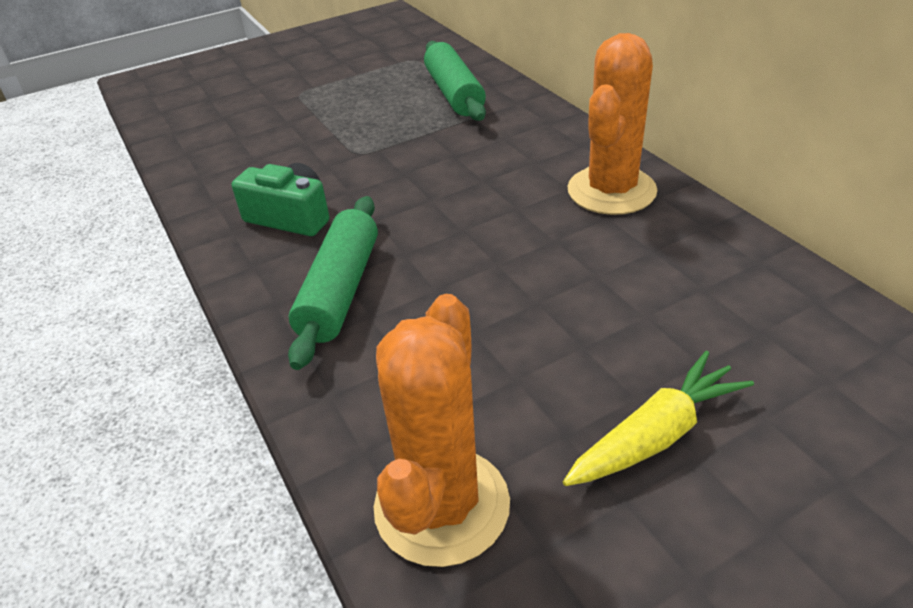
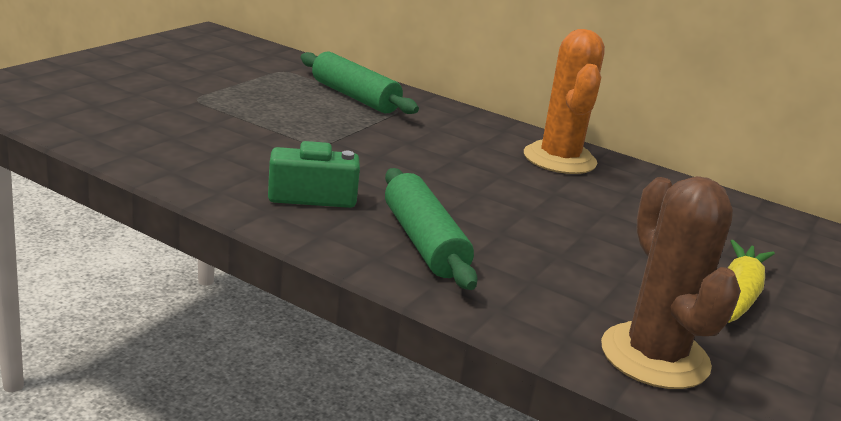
camera: 35 degrees left, 15 degrees down
(442, 505) = (654, 356): orange cactus -> brown cactus

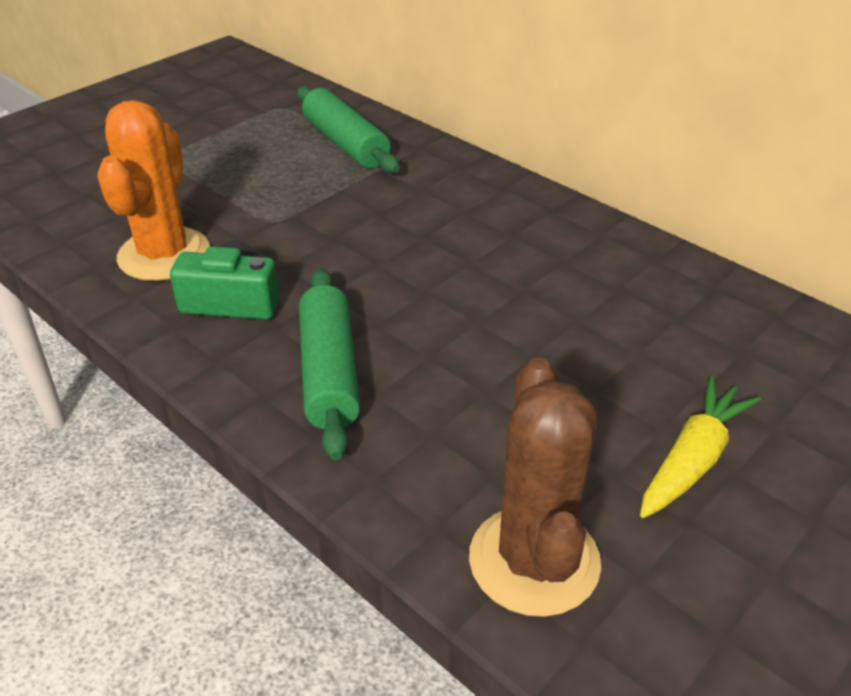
camera: 15 degrees right, 15 degrees up
(559, 159) = (554, 233): orange cactus -> orange cactus (164, 254)

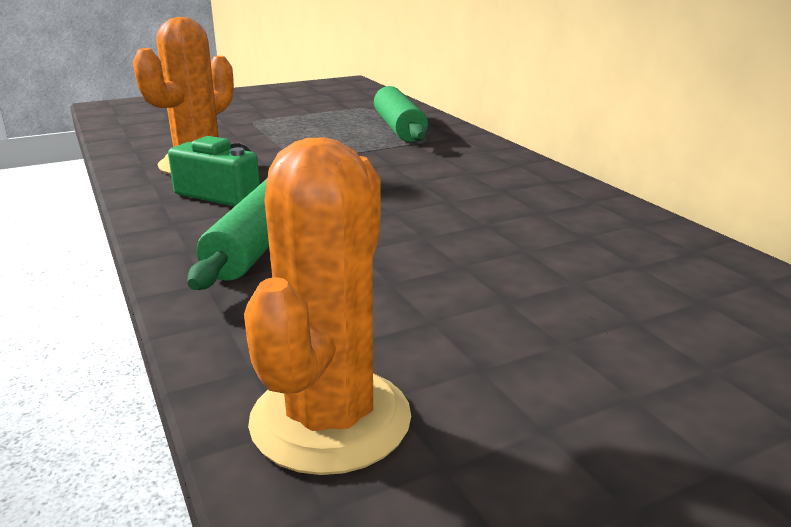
camera: 20 degrees right, 15 degrees down
(534, 560) = (330, 419): brown cactus -> orange cactus
(693, 459) = (585, 375): yellow carrot -> none

